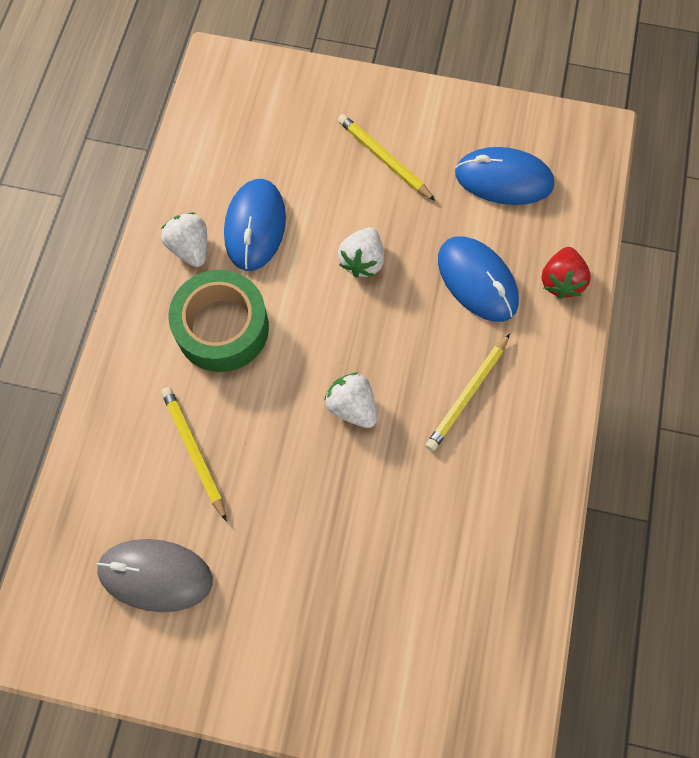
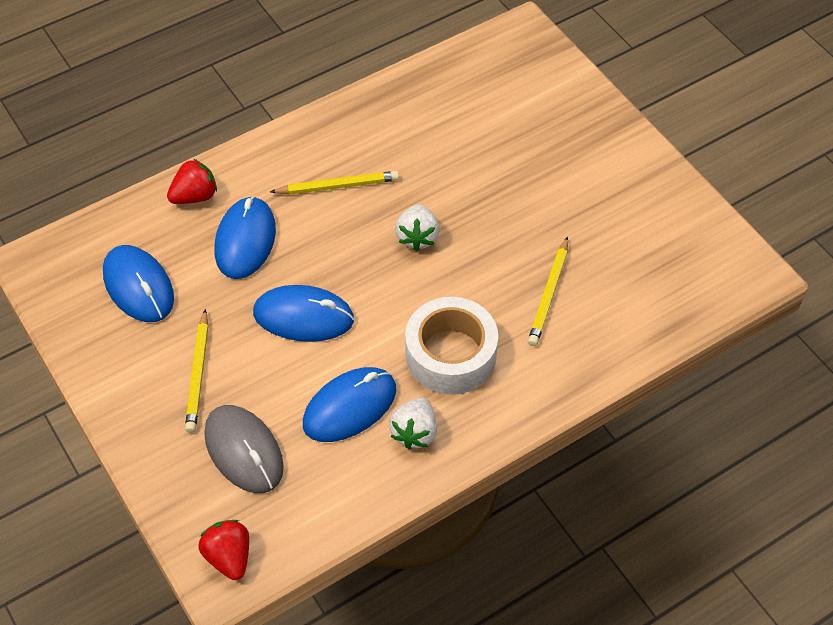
camera: 135 degrees left, 15 degrees down
(155, 575) = (640, 247): grey mouse -> grey mouse (244, 451)
(222, 328) = (450, 355): green tape -> white tape
(228, 76) = (229, 557): none -> red strawberry
(362, 261) = (303, 316): white strawberry -> blue mouse

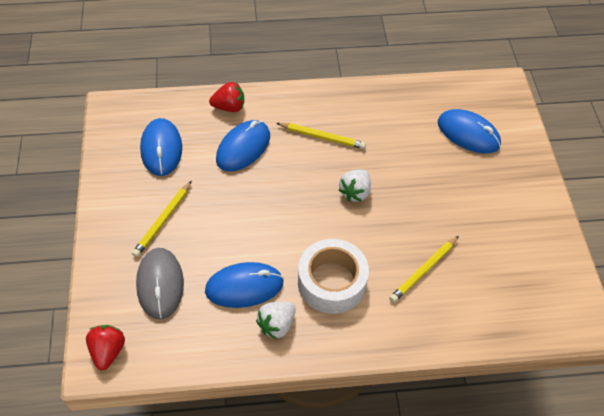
camera: 25 degrees right, 0 degrees up
(303, 316) = (250, 213): blue mouse -> blue mouse (468, 134)

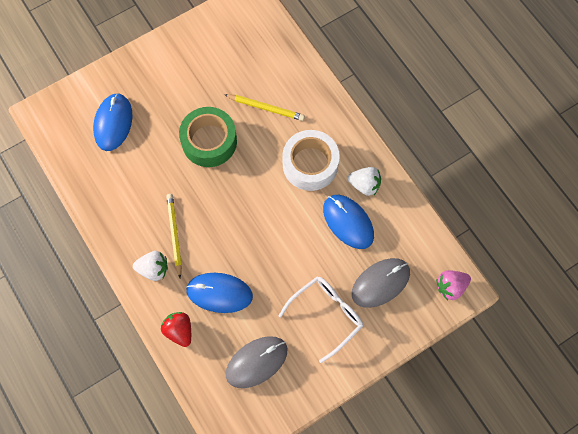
camera: 115 degrees left, 15 degrees up
(108, 351) = (451, 287): red strawberry -> pink strawberry
(161, 149) = (256, 362): blue mouse -> grey mouse
(163, 221) = (326, 315): yellow pencil -> white glasses
(355, 192) = (219, 183): white strawberry -> white strawberry (153, 269)
(408, 202) = (209, 141): none -> green tape

